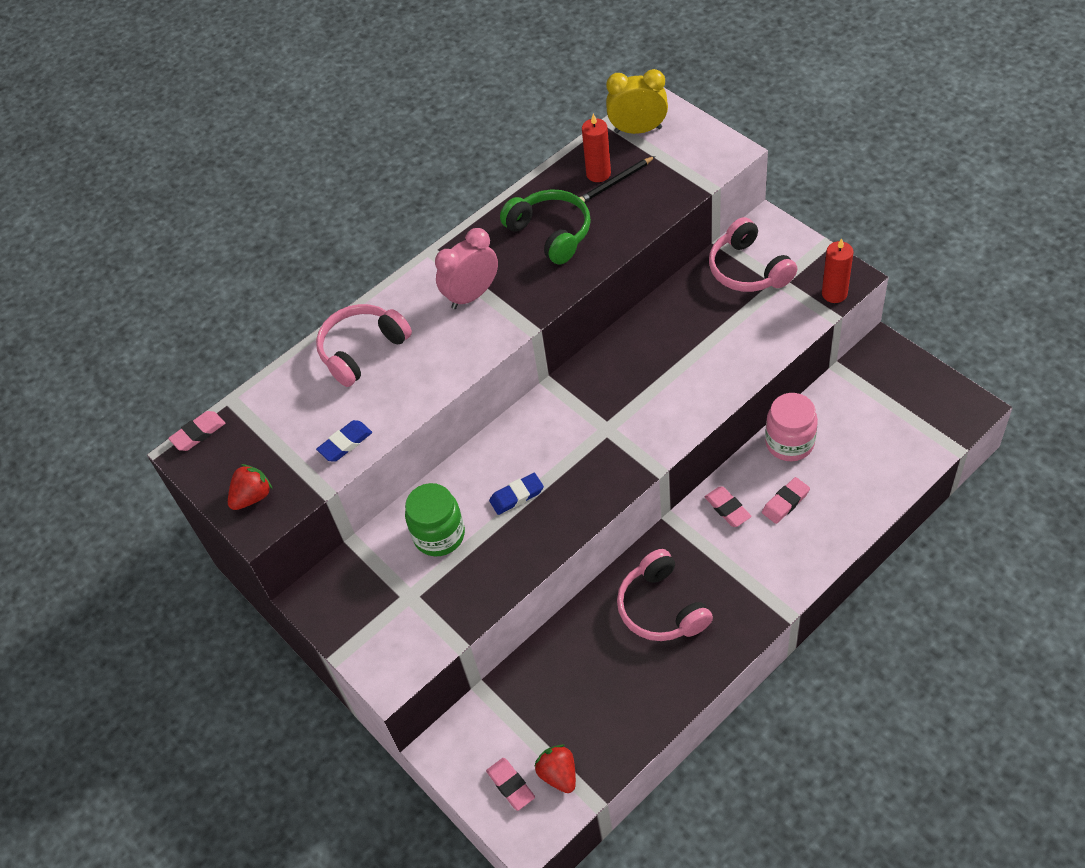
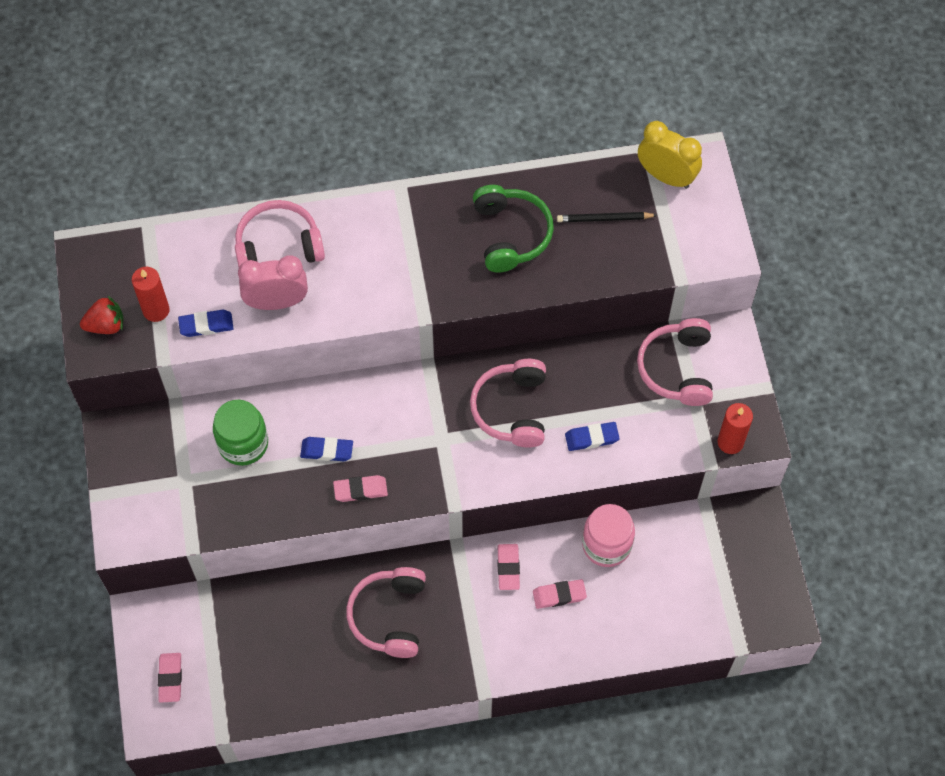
camera: 25 degrees right, 10 degrees up
(198, 433) = (103, 239): pink eraser -> pink eraser (360, 490)
(472, 295) = (401, 252): pink clock -> pink clock (277, 302)
(558, 774) = (211, 695): red strawberry -> none
(598, 174) = (596, 200): red candle -> red candle (156, 310)
(644, 373) = (511, 409): none -> pink headphones
(726, 355) = (591, 438): none -> blue eraser

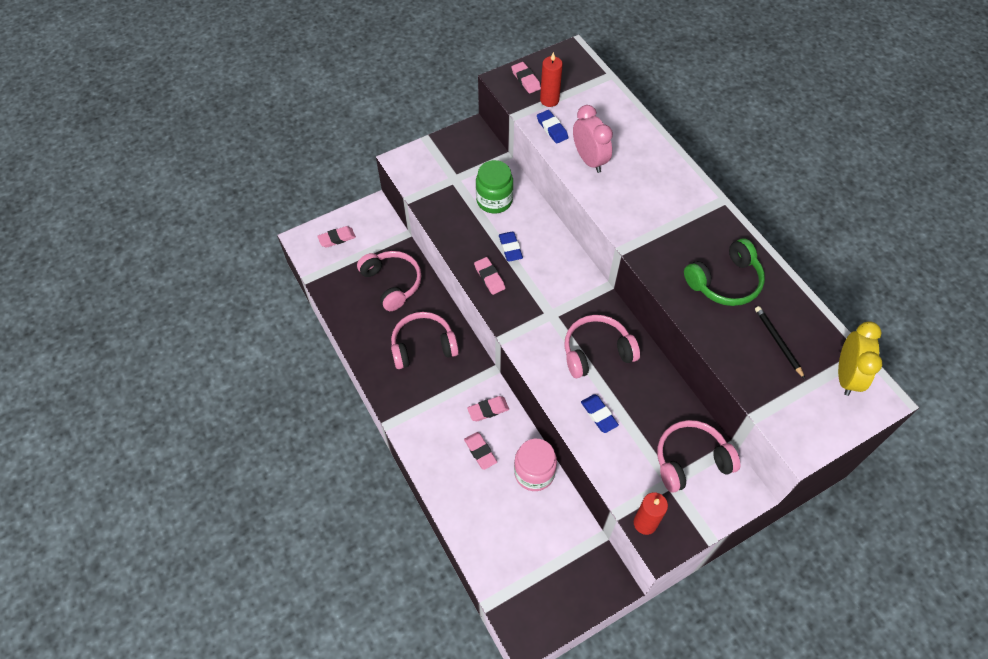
camera: 70 degrees right, 5 degrees down
(106, 325) = (526, 80): red strawberry -> pink eraser
(278, 246) = (633, 147): pink headphones -> pink headphones (392, 283)

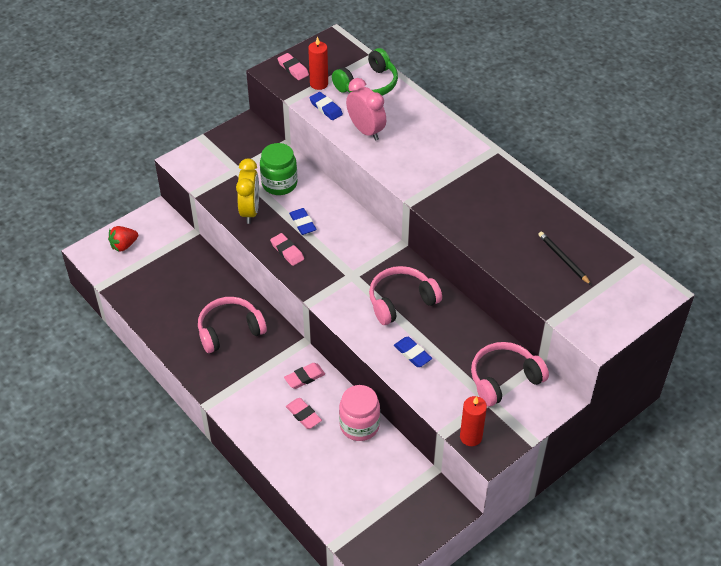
camera: 10 degrees left, 10 degrees down
(337, 238) = (124, 245): pink eraser -> red strawberry
(392, 283) = (188, 278): pink headphones -> none
(725, 282) = (508, 216): green headphones -> green headphones (368, 85)
(846, 376) = (627, 278): yellow clock -> yellow clock (250, 211)

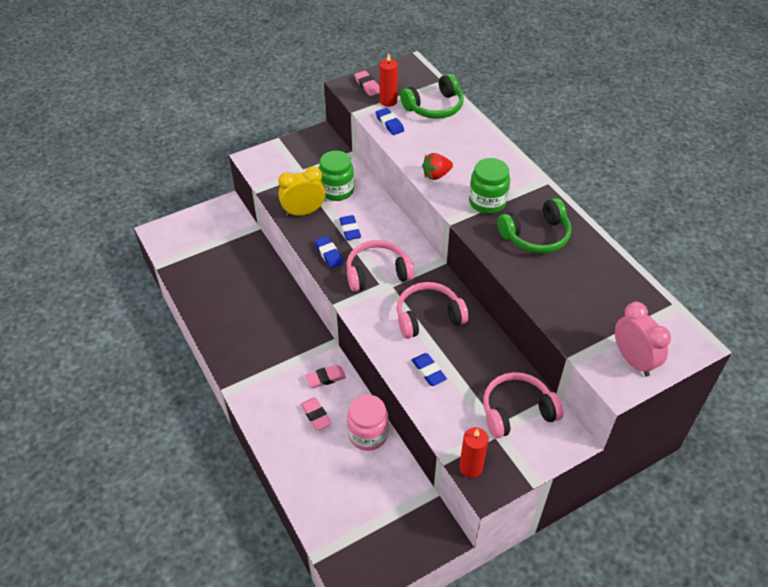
camera: 10 degrees right, 0 degrees up
(124, 245) = (190, 230): red strawberry -> red strawberry (436, 175)
(229, 330) = (265, 322): pink headphones -> pink headphones (377, 273)
(250, 211) = (303, 212): yellow clock -> yellow clock turned 120 degrees counterclockwise
(287, 251) = (329, 254): pink eraser -> blue eraser
(366, 130) = (423, 148): pink clock -> pink clock (633, 360)
(442, 179) = (487, 202): none -> green jar
(496, 207) = (536, 236): none -> green headphones
(563, 259) = (596, 296): black pencil -> none

